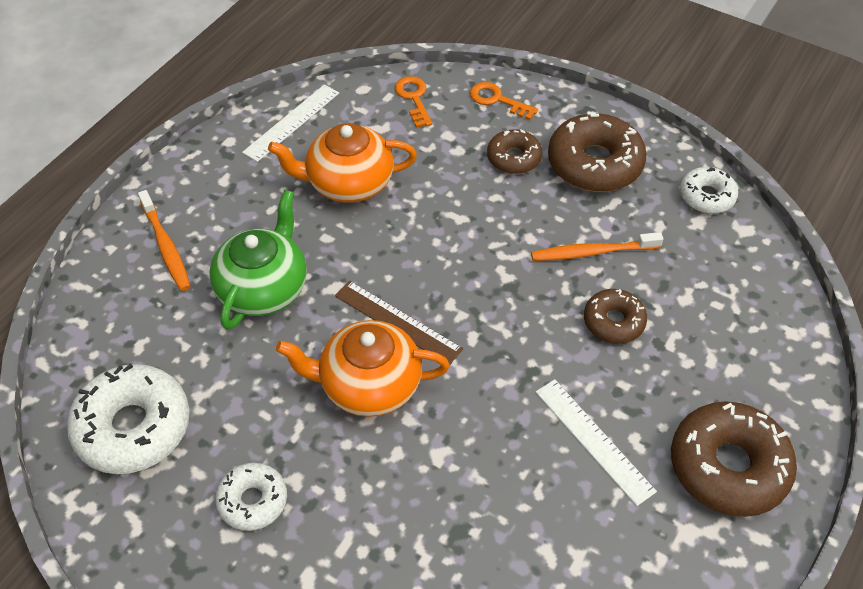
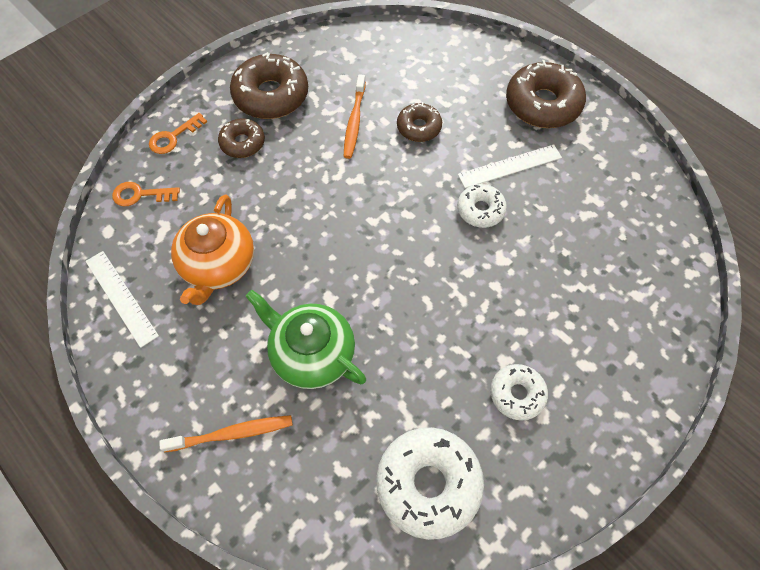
camera: 75 degrees left, 10 degrees up
(368, 385) = (432, 292): orange teapot -> none
(397, 322) = (378, 260): brown ruler -> none
(706, 196) = (328, 44): white donut -> white donut (480, 210)

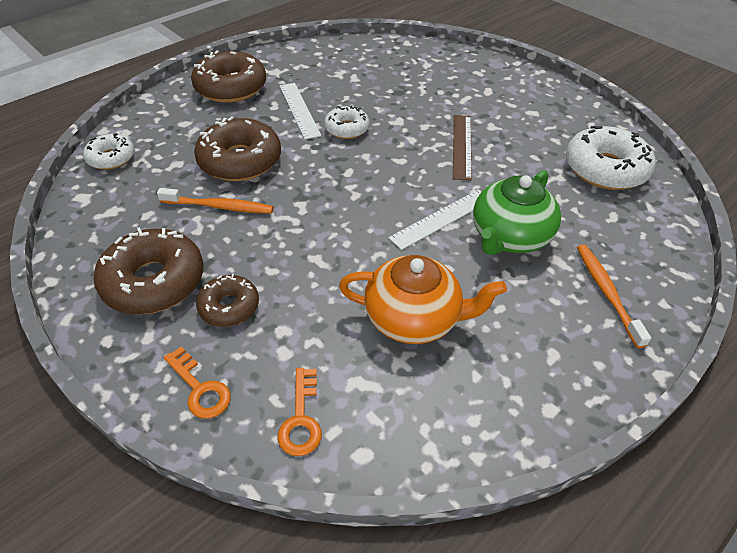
camera: 90 degrees left, 15 degrees down
(121, 297) = (468, 419): white ruler -> white ruler (441, 218)
(419, 127) = (240, 161): brown donut -> brown donut, size x1.75
(460, 322) = (462, 146): none -> brown ruler
(517, 394) = (519, 122): white donut -> white donut (111, 158)

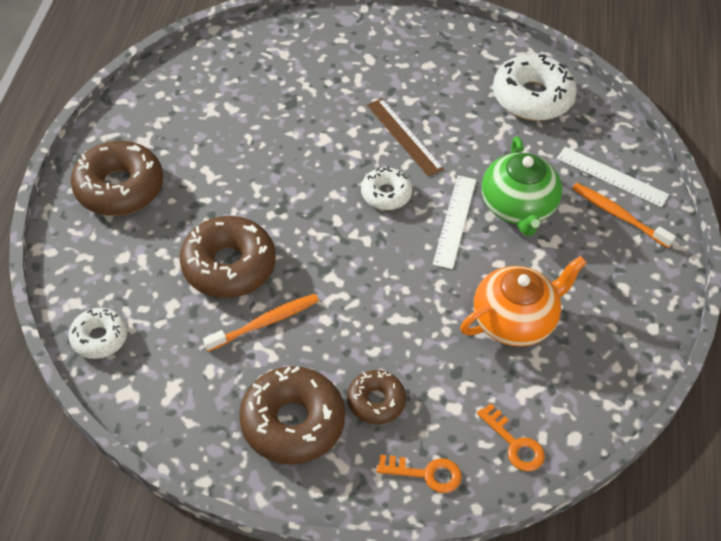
camera: 40 degrees left, 5 degrees up
(299, 110) = (220, 177): white ruler -> white ruler (612, 176)
(347, 129) = (287, 174): white donut -> white donut (386, 194)

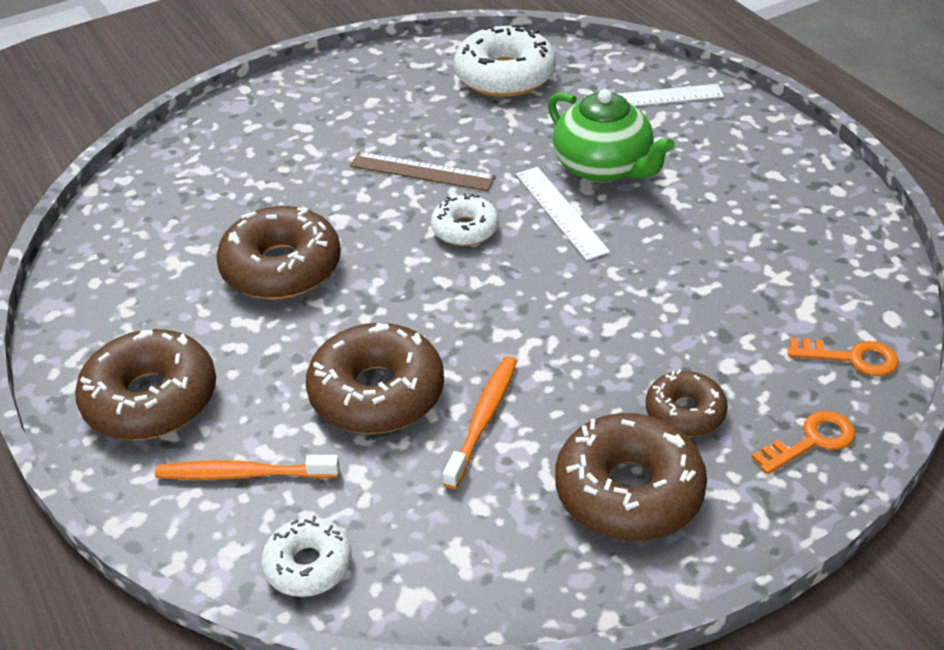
camera: 35 degrees left, 10 degrees down
(260, 150) = (281, 268): none -> brown donut
(515, 320) = (719, 258): orange teapot -> none
(619, 215) = (698, 123): orange toothbrush -> orange toothbrush (244, 474)

